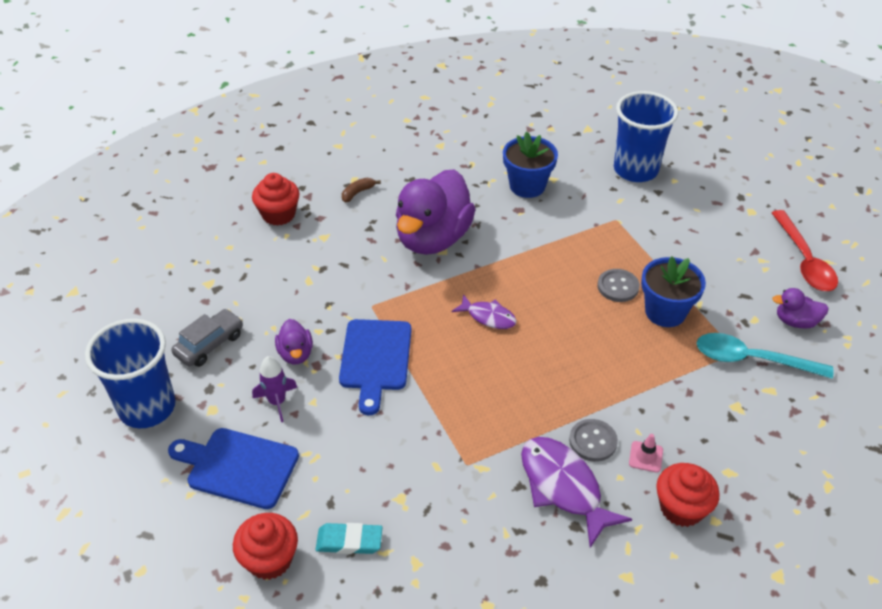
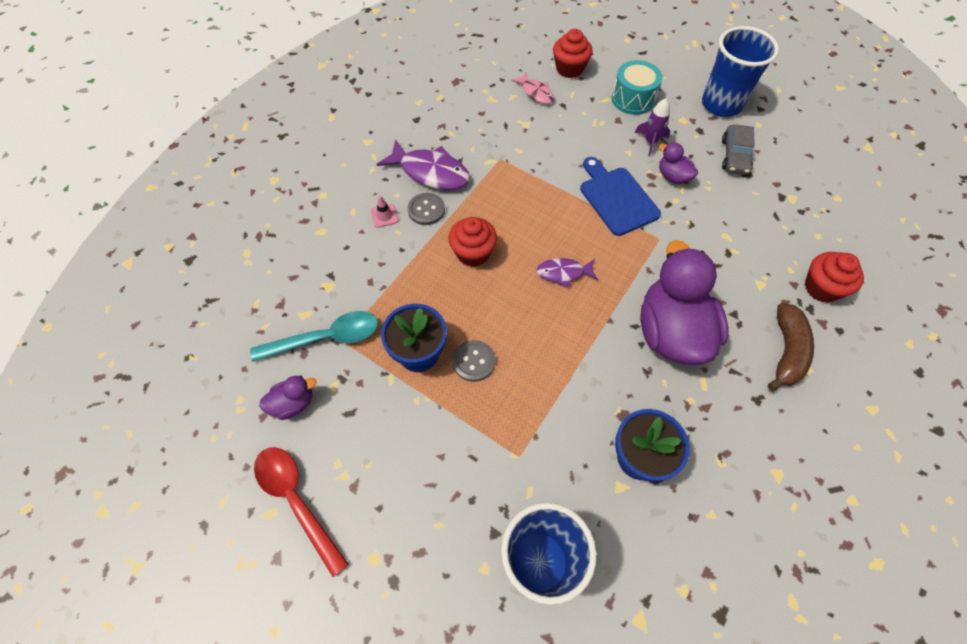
camera: 150 degrees right, 15 degrees up
(238, 467) = (633, 99): blue cutting board -> turquoise drum
(349, 541) = (536, 93): turquoise eraser -> pink fish
(358, 193) = (786, 351): brown banana -> brown banana, size x1.91
(681, 508) = (347, 193): red cupcake -> red cupcake (473, 253)

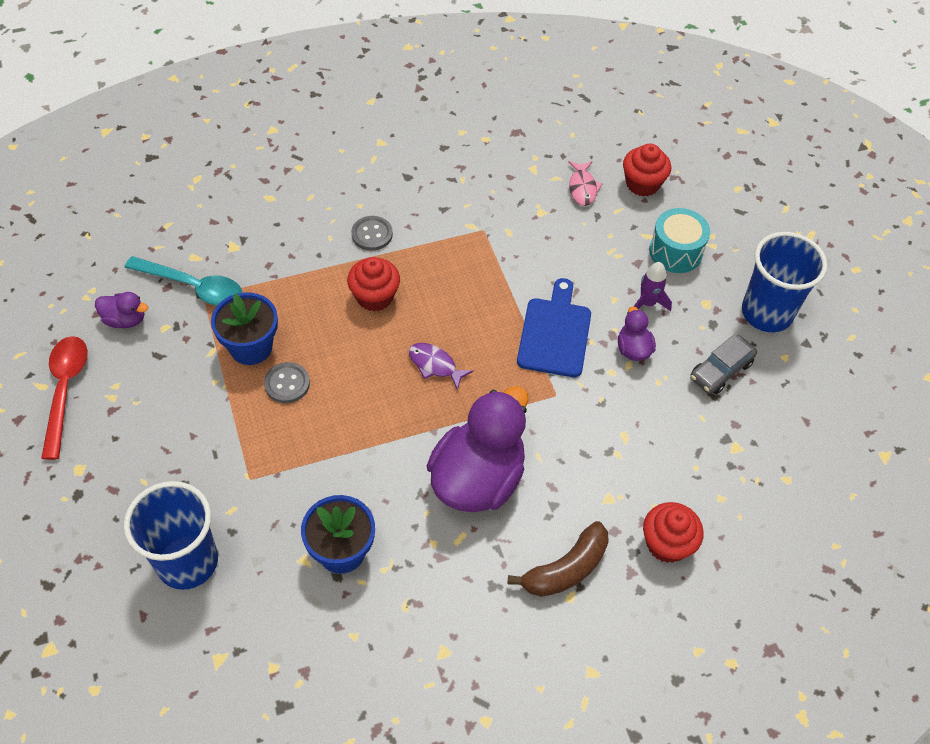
camera: 35 degrees right, 5 degrees down
(384, 216) = (332, 217): pink traffic cone -> none
(430, 172) = (408, 203): purple fish -> none

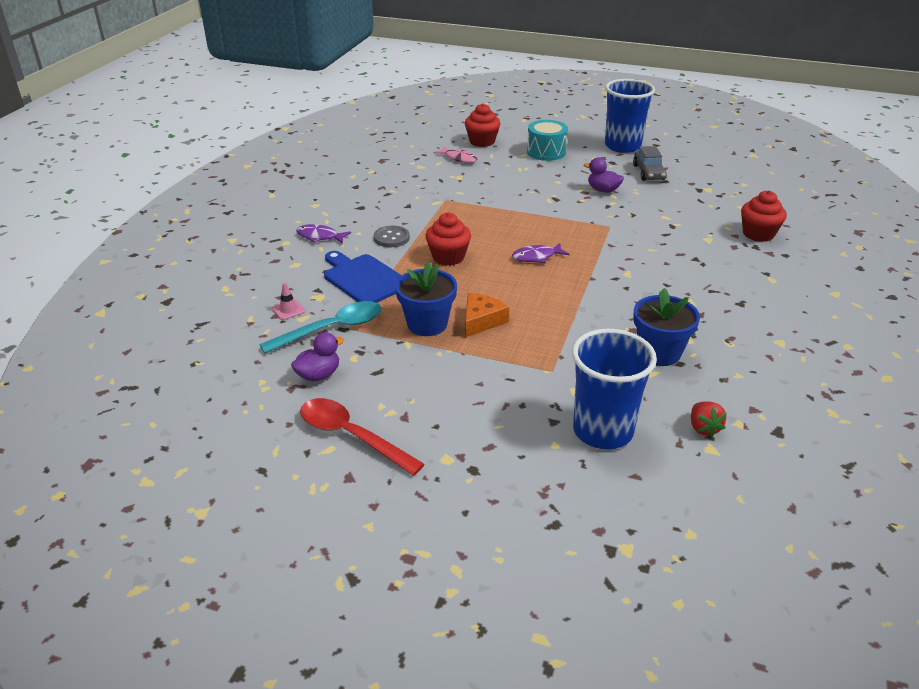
camera: 50 degrees left, 20 degrees down
(198, 240) = (288, 310): none -> pink traffic cone
(245, 640) = (703, 428): none -> red strawberry
(287, 384) = (481, 321): grey button -> orange cheese
(328, 183) = (319, 236): none -> purple fish
(478, 478) = (648, 276): purple duck -> none
(555, 333) = (561, 208): blue cutting board -> blue cutting board (363, 278)
(566, 569) = (749, 273): brown banana -> none
(647, 303) = (574, 173): purple rocket -> none

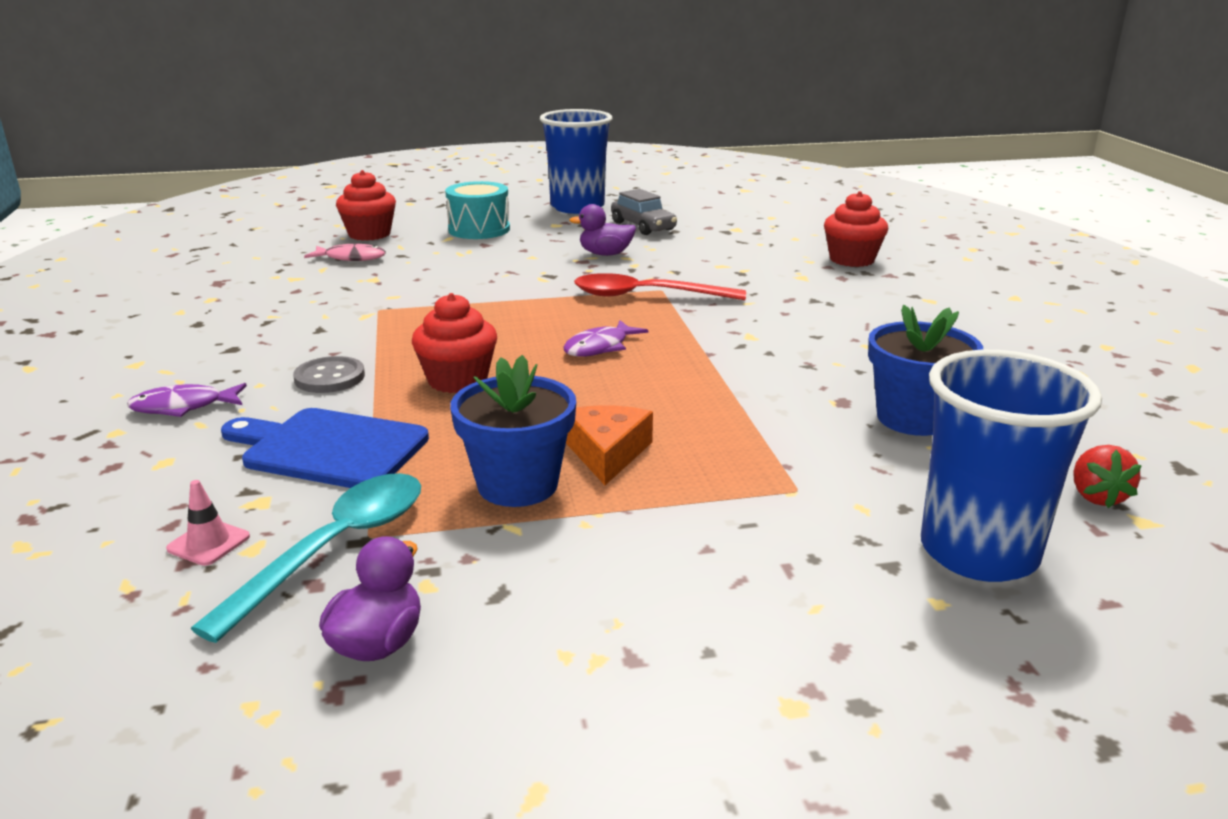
camera: 30 degrees left, 10 degrees down
(351, 436) = (560, 742): red spoon -> red spoon (646, 296)
(703, 428) = (1096, 496): red strawberry -> red strawberry turned 45 degrees clockwise

